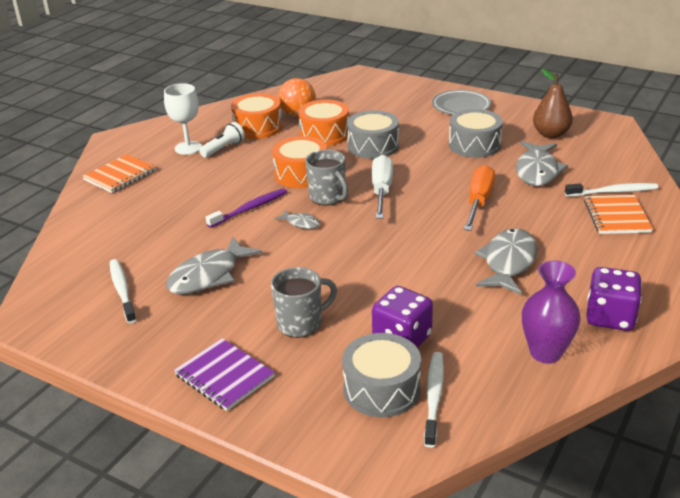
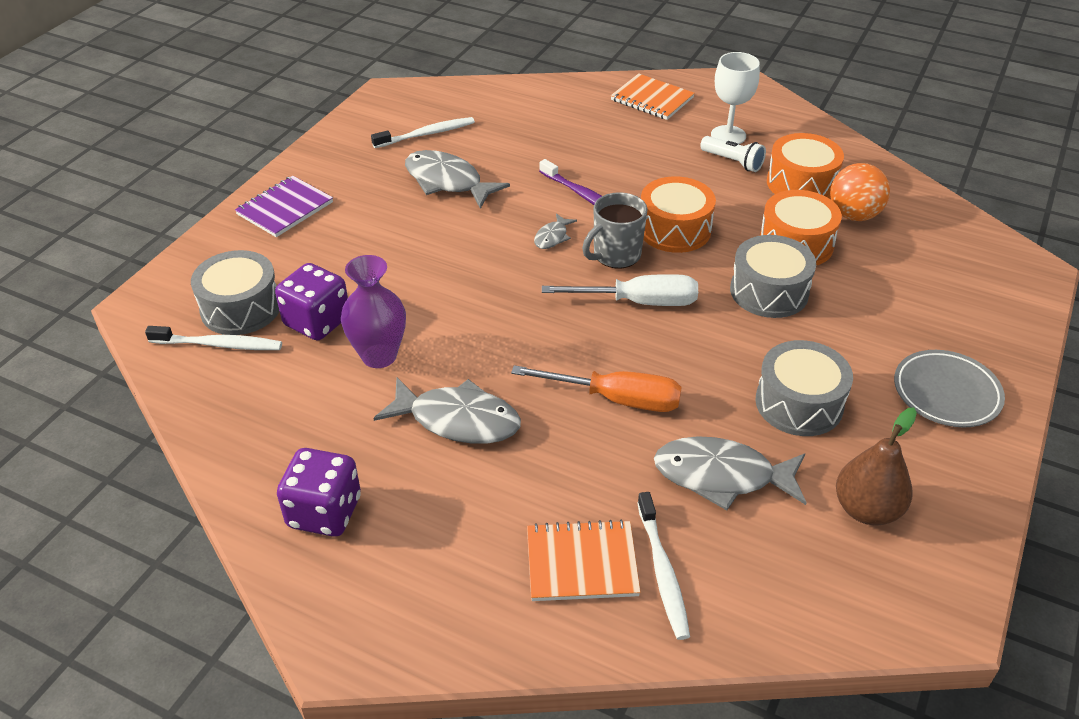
camera: 85 degrees right, 10 degrees up
(301, 324) = (355, 249): grey mug -> none
(545, 353) = (268, 439): purple vase -> purple vase (379, 356)

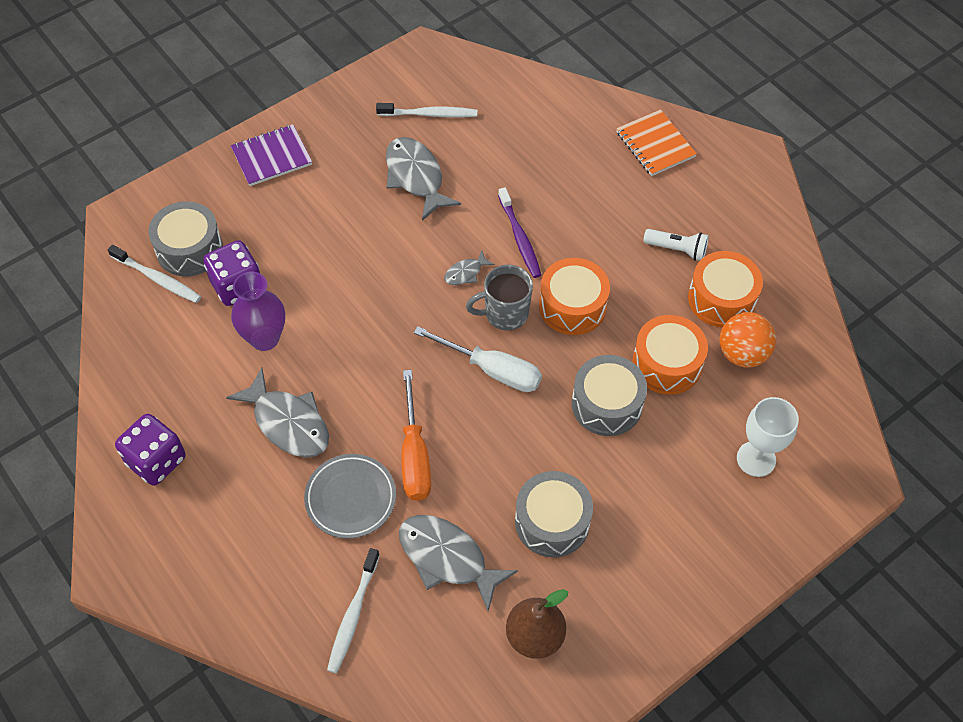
camera: 25 degrees right, 15 degrees up
(581, 563) = (302, 582): orange notebook -> none
(616, 399) = (414, 455): orange screwdriver -> orange screwdriver turned 45 degrees clockwise
(728, 135) = (695, 216): white goblet -> white goblet (756, 459)
(732, 162) = (677, 249): white flashlight -> white flashlight turned 45 degrees counterclockwise
(946, 393) = (678, 565): grey plate -> grey plate (350, 498)

